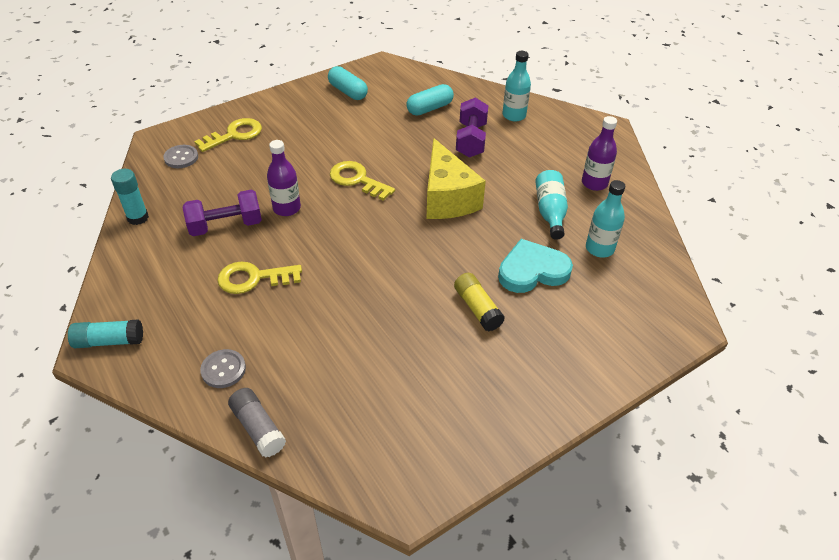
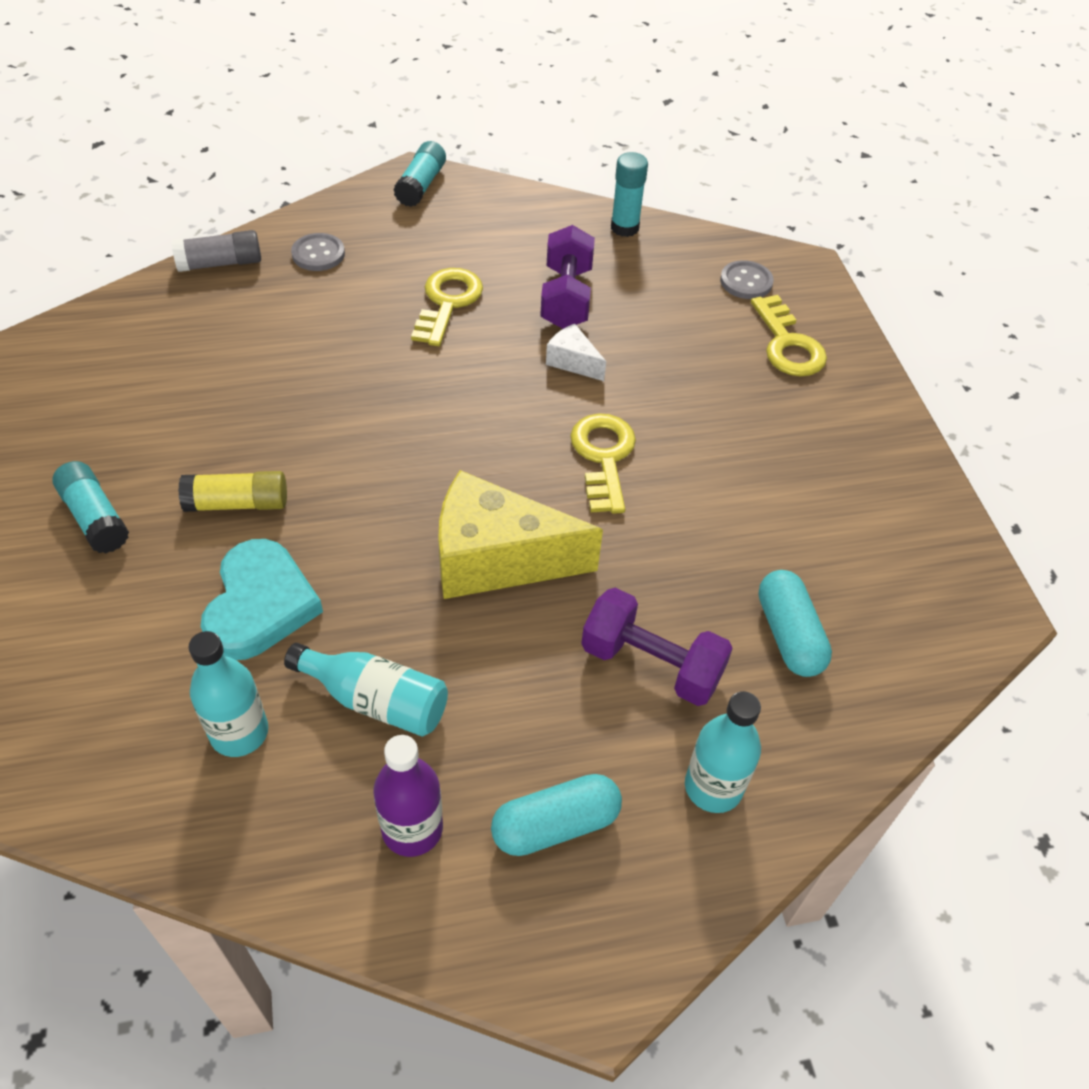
camera: 110 degrees right, 5 degrees up
(287, 208) = (573, 362): purple bottle -> white cheese
(348, 92) = (887, 520): turquoise capsule -> turquoise capsule (555, 825)
(357, 180) = (603, 457): yellow key -> yellow key turned 60 degrees counterclockwise
(530, 369) = (95, 518): none -> turquoise glue stick

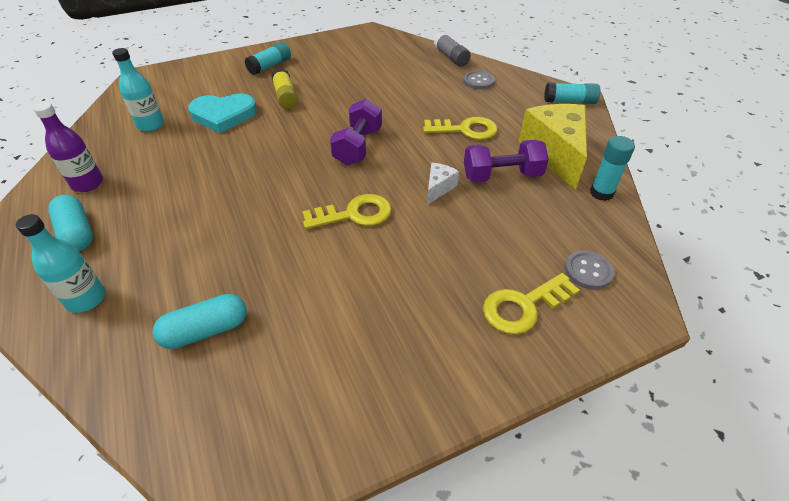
camera: 80 degrees right, 5 degrees down
(375, 700) = (165, 159): turquoise bottle -> none
(497, 559) = (260, 183): yellow cheese -> yellow cheese (555, 153)
(651, 664) = (183, 258): purple dumbbell -> purple dumbbell (358, 146)

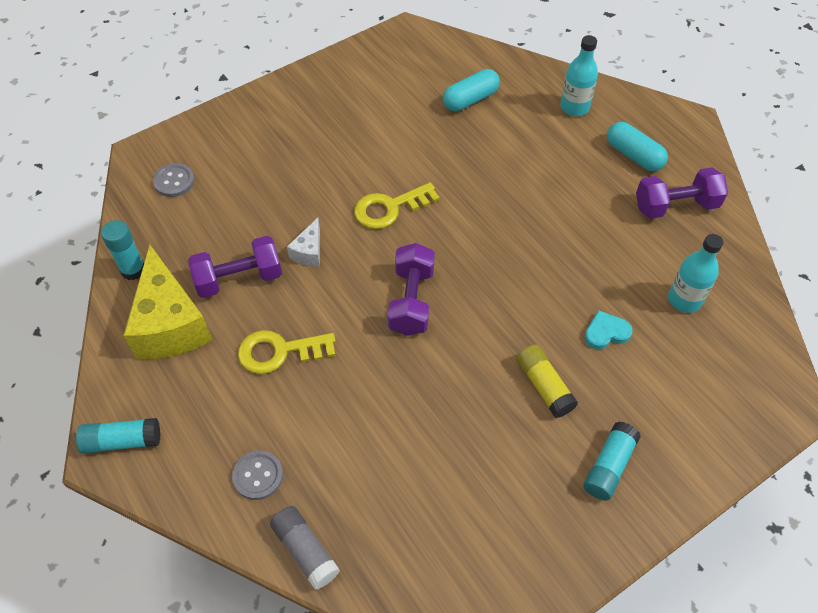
camera: 170 degrees right, 10 degrees up
(87, 183) = (675, 206): purple bottle -> purple dumbbell
(223, 115) = (606, 332): turquoise heart -> turquoise heart, size x0.55
(523, 306) = (235, 145): yellow key -> none

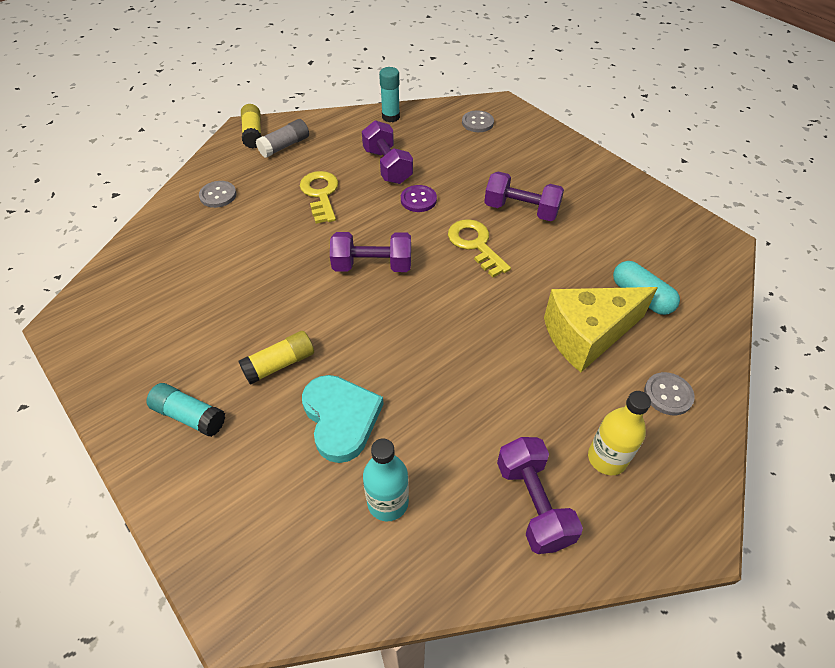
camera: 85 degrees right, 5 degrees down
(122, 441) = (253, 133): turquoise glue stick -> yellow glue stick
(170, 324) = (345, 140): yellow cheese -> yellow cheese (587, 335)
(305, 550) = (156, 224): grey glue stick -> grey glue stick (284, 146)
(309, 252) = (418, 200): white cheese -> purple button
(342, 164) = (521, 210): none -> purple dumbbell
(574, 107) = (668, 394): turquoise bottle -> grey button
(606, 332) = (341, 418): turquoise heart -> turquoise heart, size x1.83
(633, 155) = (607, 458): turquoise capsule -> yellow bottle

